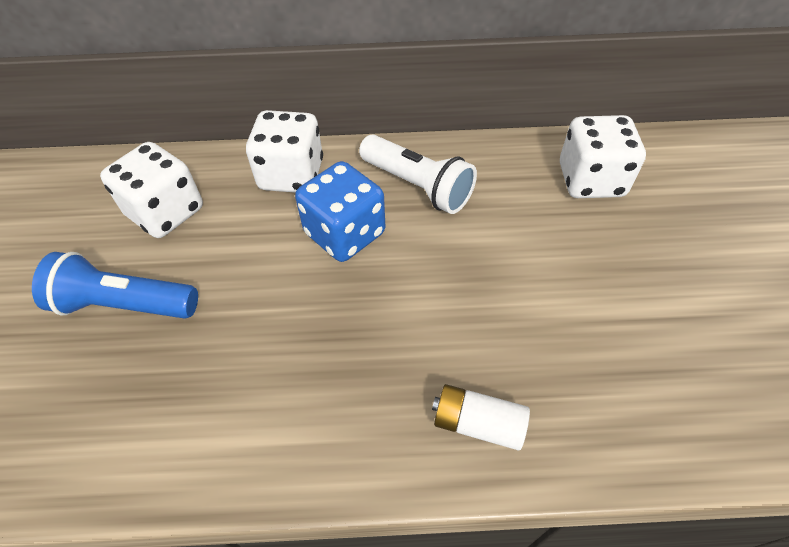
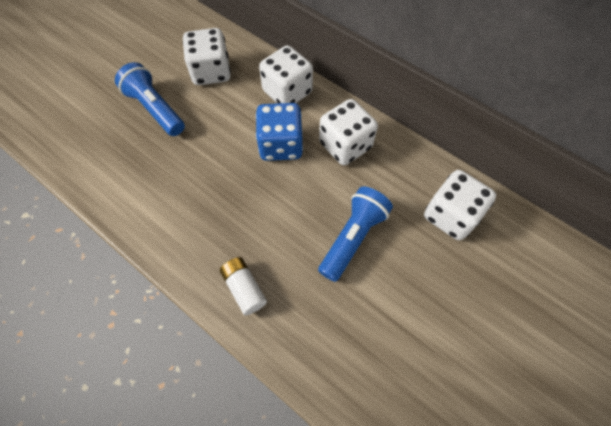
camera: 40 degrees right, 10 degrees up
(417, 186) = (345, 145): white flashlight -> white dice
(529, 270) = (353, 238): none -> blue flashlight

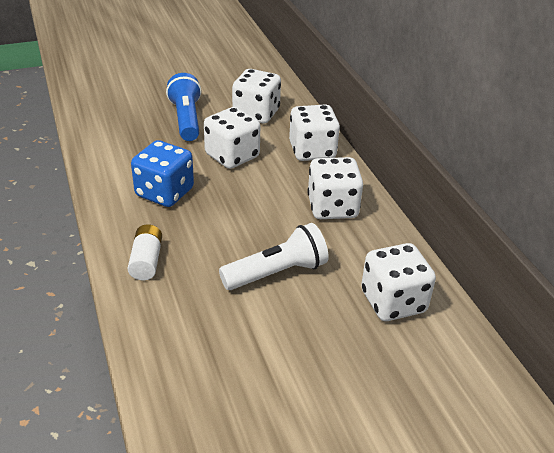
camera: 30 degrees right, 25 degrees down
(227, 132) = (232, 156): none -> white dice
(281, 145) = (271, 183): blue dice -> blue dice (164, 193)
(353, 238) = (277, 273): blue flashlight -> white flashlight

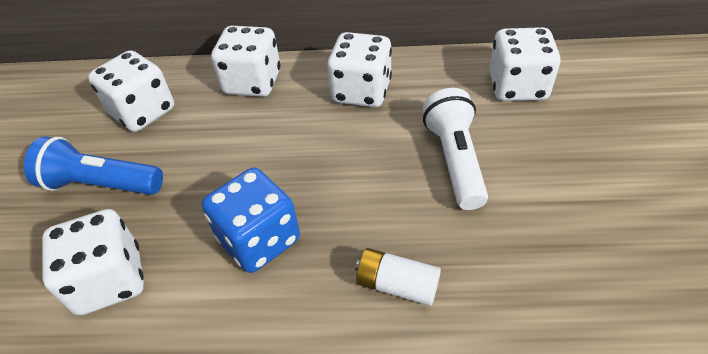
camera: 65 degrees left, 10 degrees up
(232, 156) = (219, 153): white dice -> white dice (110, 280)

